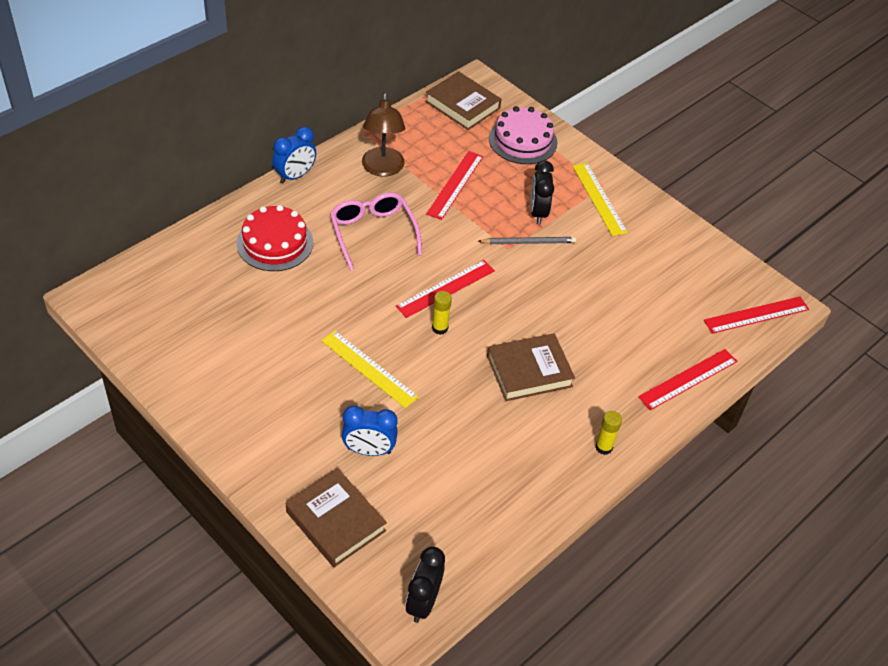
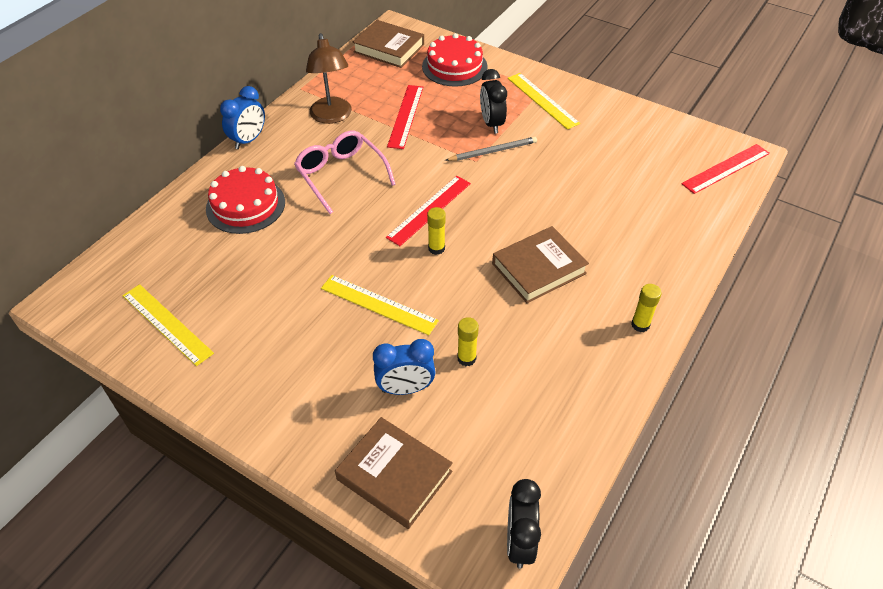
camera: 10 degrees left, 0 degrees up
(176, 340) = (166, 324): none -> yellow ruler
(432, 437) = (466, 358): none -> yellow glue stick
(523, 140) = (454, 66): pink cake -> red cake
(688, 379) = (691, 240): red ruler -> none

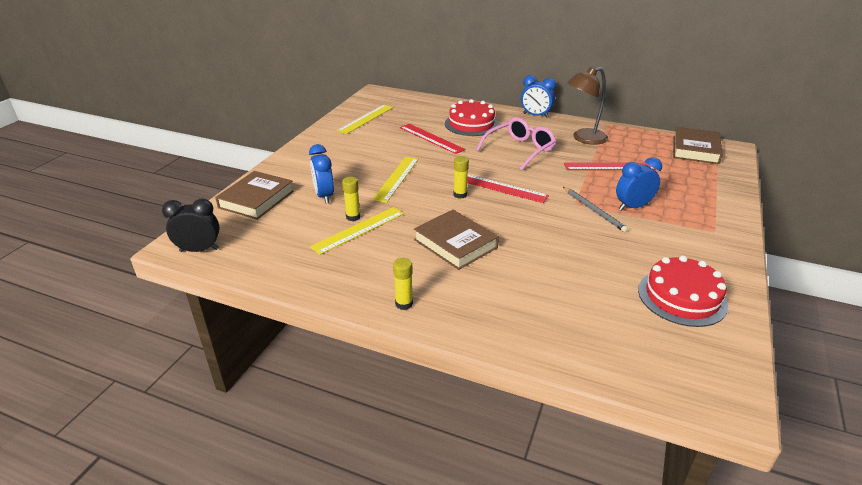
camera: 80 degrees right, 15 degrees down
(454, 66) = (701, 181): red cake -> red cake (682, 297)
(491, 123) = (633, 207): black clock -> blue clock
(542, 100) = (695, 233): yellow ruler -> yellow ruler (359, 230)
(726, 168) = (682, 376): red ruler -> red ruler (431, 138)

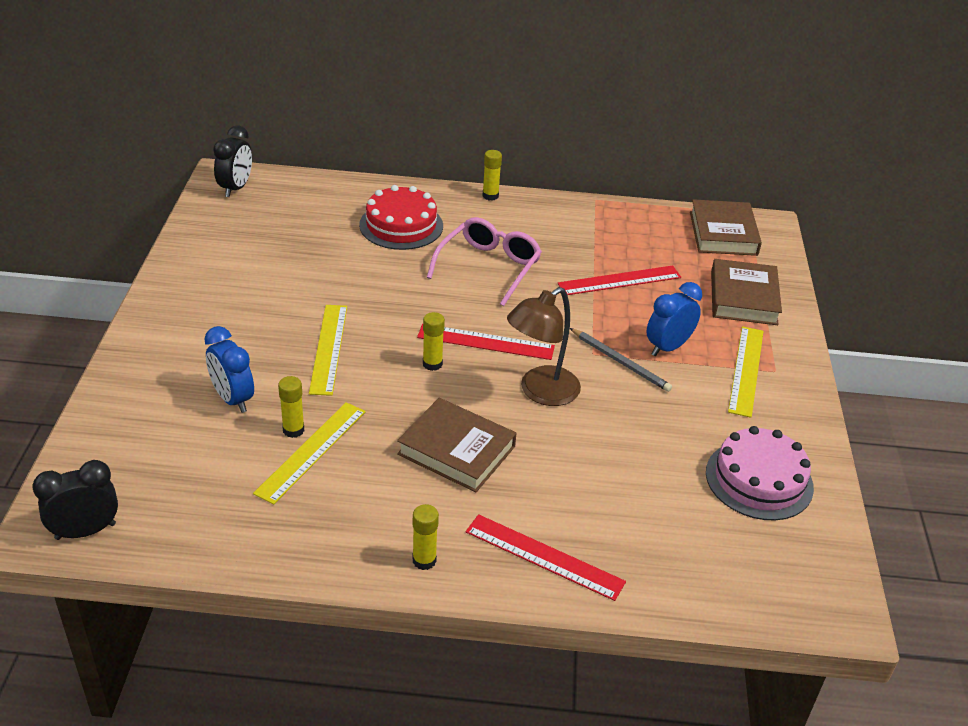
camera: 20 degrees left, 5 degrees up
(256, 199) = (128, 423): brown book -> brown book (743, 298)
(365, 119) = (231, 235): yellow ruler -> yellow ruler (746, 370)
(380, 98) = (236, 188): none -> black clock
(431, 138) = (350, 262): red ruler -> red ruler (544, 557)
(535, 115) = (490, 196): blue clock -> yellow glue stick
(583, 138) = (571, 233): brown lamp -> brown lamp (540, 392)
(682, 297) = (759, 480): red cake -> pink cake

